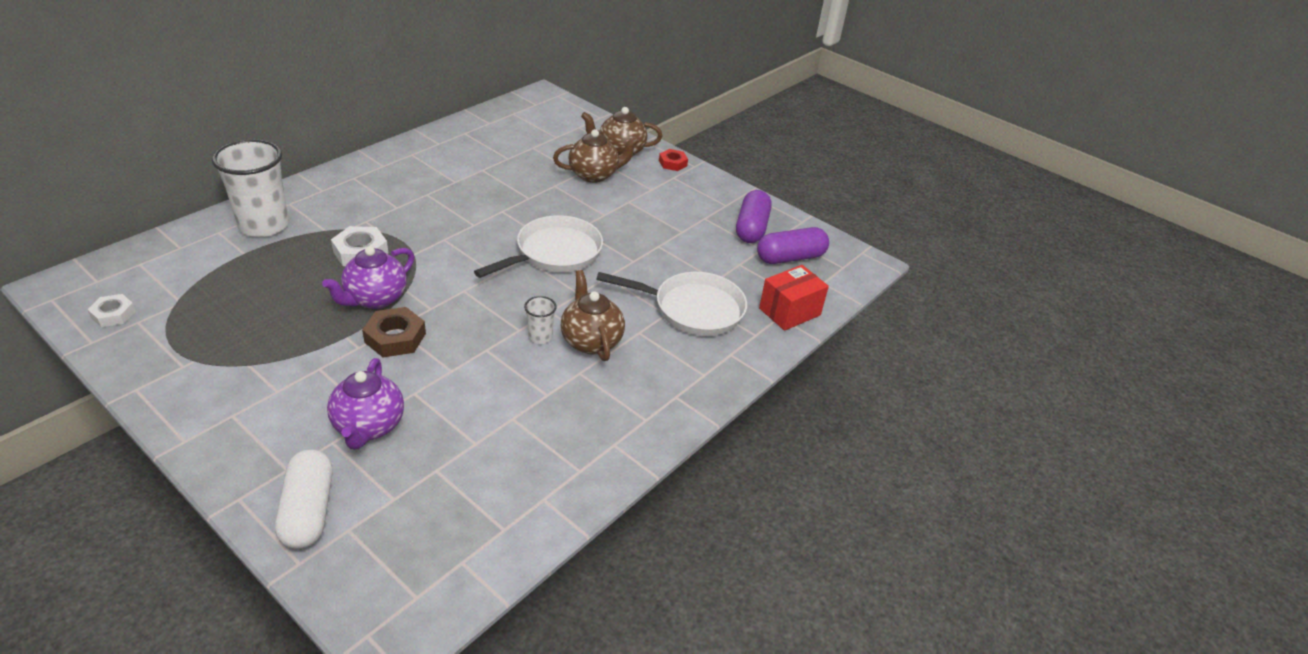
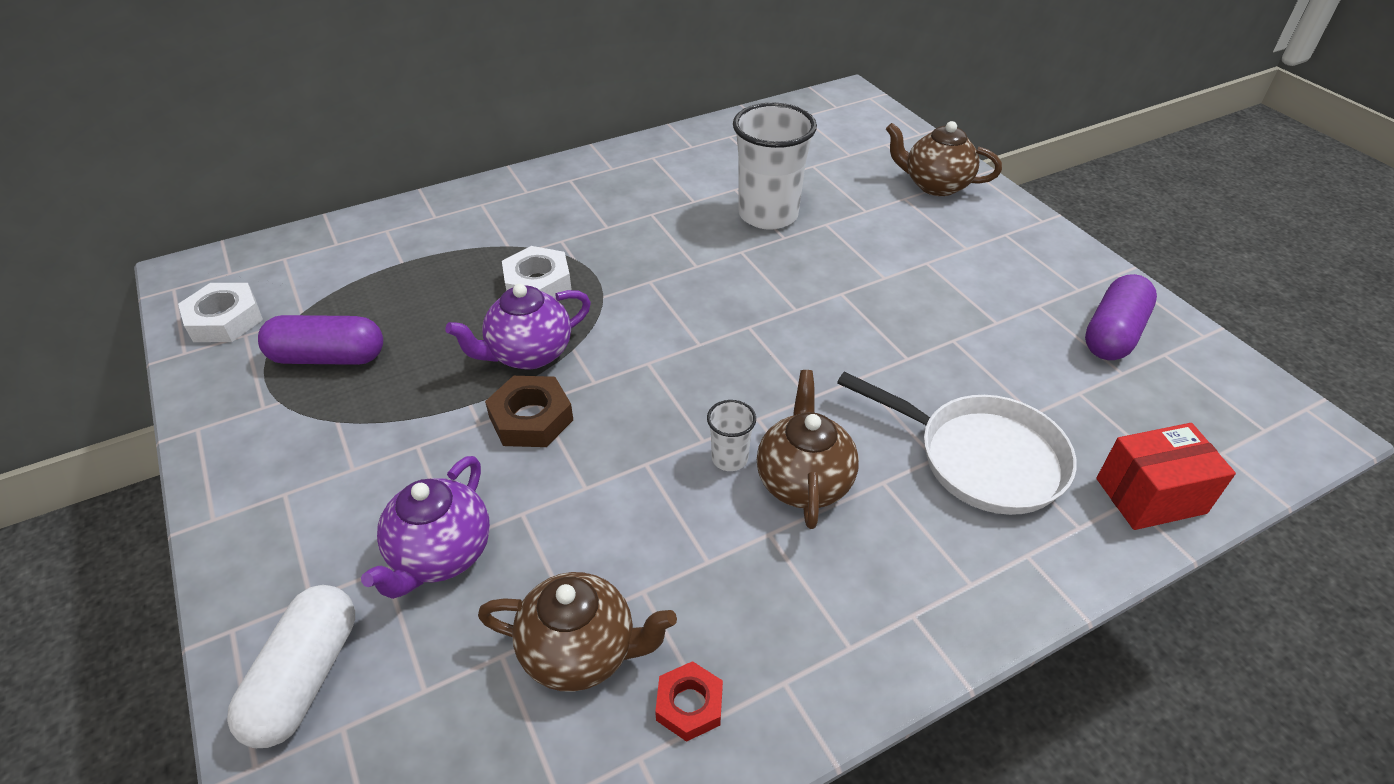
camera: 25 degrees right, 5 degrees up
(113, 314) = (225, 320): white nut -> white nut, size x1.52
(264, 225) = (440, 229): white cup -> white cup (768, 215)
(554, 253) = (793, 326): white pan -> none
(594, 175) = (887, 216): brown teapot -> brown teapot (581, 652)
(673, 163) = (1009, 212): red nut -> red nut (689, 705)
(790, 258) = (1170, 396): purple capsule -> purple capsule (328, 357)

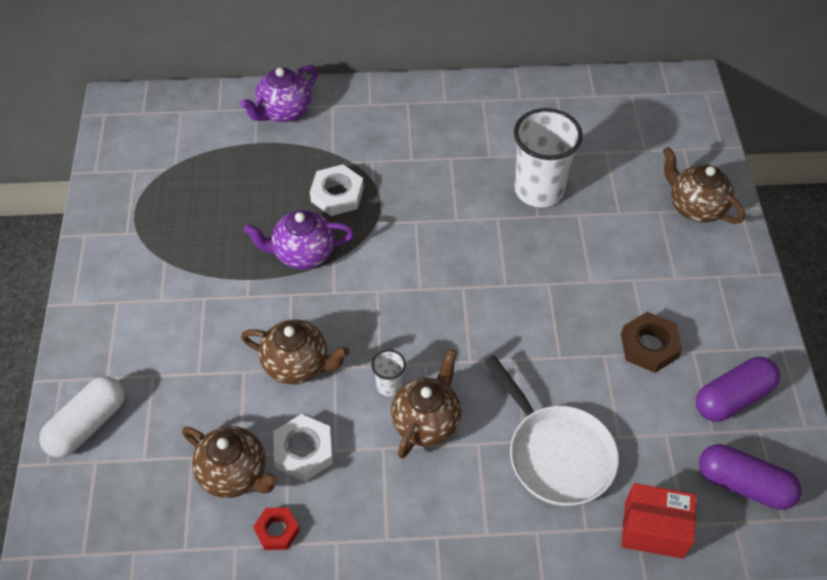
camera: 25 degrees right, 10 degrees up
(225, 320) = (127, 153): white nut -> white nut (303, 451)
(328, 357) = (178, 208): purple capsule -> purple capsule (744, 484)
(441, 555) = (186, 380): purple teapot -> purple teapot (284, 111)
(531, 418) = (281, 305): brown nut -> brown nut (649, 346)
(593, 478) = (297, 365): none -> brown teapot

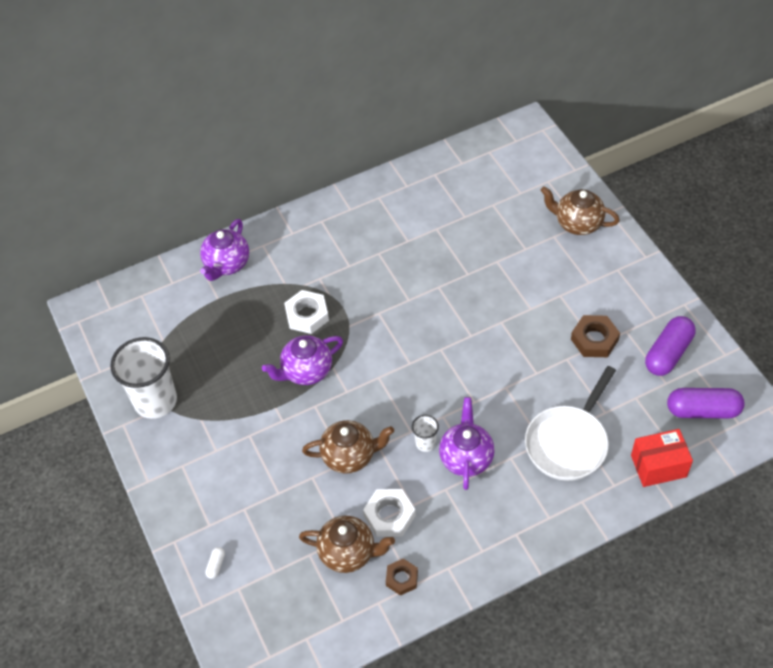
camera: 20 degrees left, 0 degrees up
(87, 425) = (216, 565): white capsule -> white capsule, size x0.42
(277, 531) = (402, 578): red nut -> brown nut
(426, 421) = (466, 458): brown teapot -> purple teapot
(539, 190) = (458, 253): white cup -> white cup (155, 401)
(556, 454) = (568, 442): white pan -> white pan turned 90 degrees clockwise

